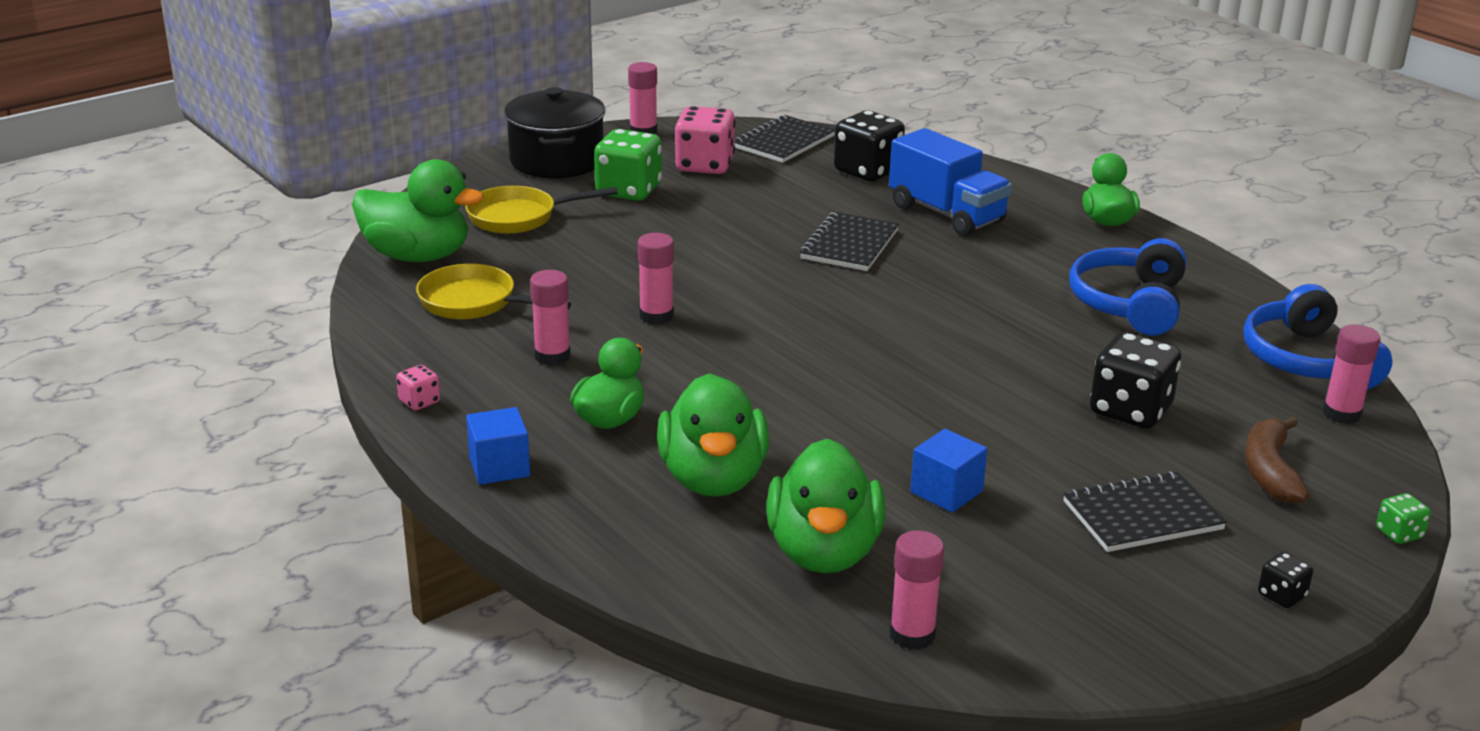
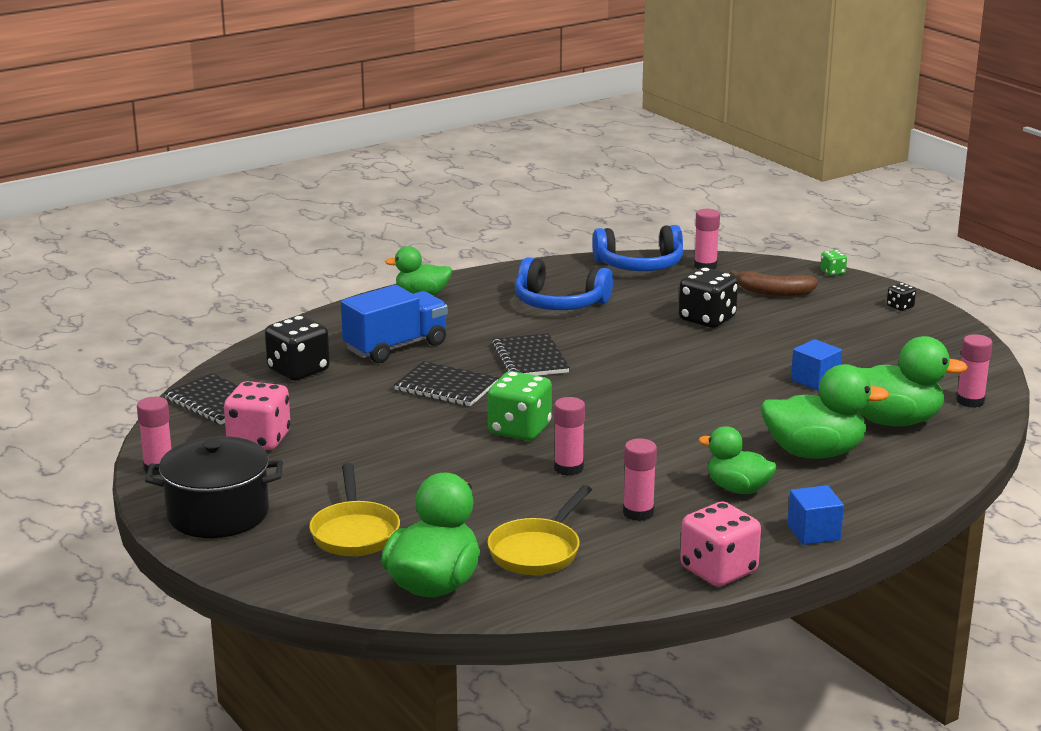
camera: 85 degrees left, 5 degrees down
(419, 402) = (718, 570): pink dice -> pink dice, size x2.12
(628, 191) = (307, 477): green dice -> green dice (519, 430)
(1142, 516) = (829, 330): black notebook -> black notebook (530, 359)

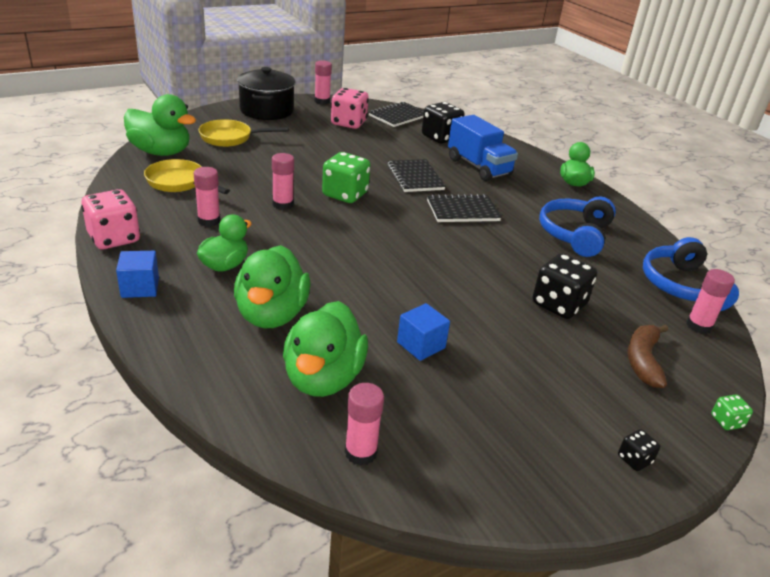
camera: 90 degrees right, 10 degrees up
(446, 387) = (415, 177): black notebook -> black notebook turned 45 degrees counterclockwise

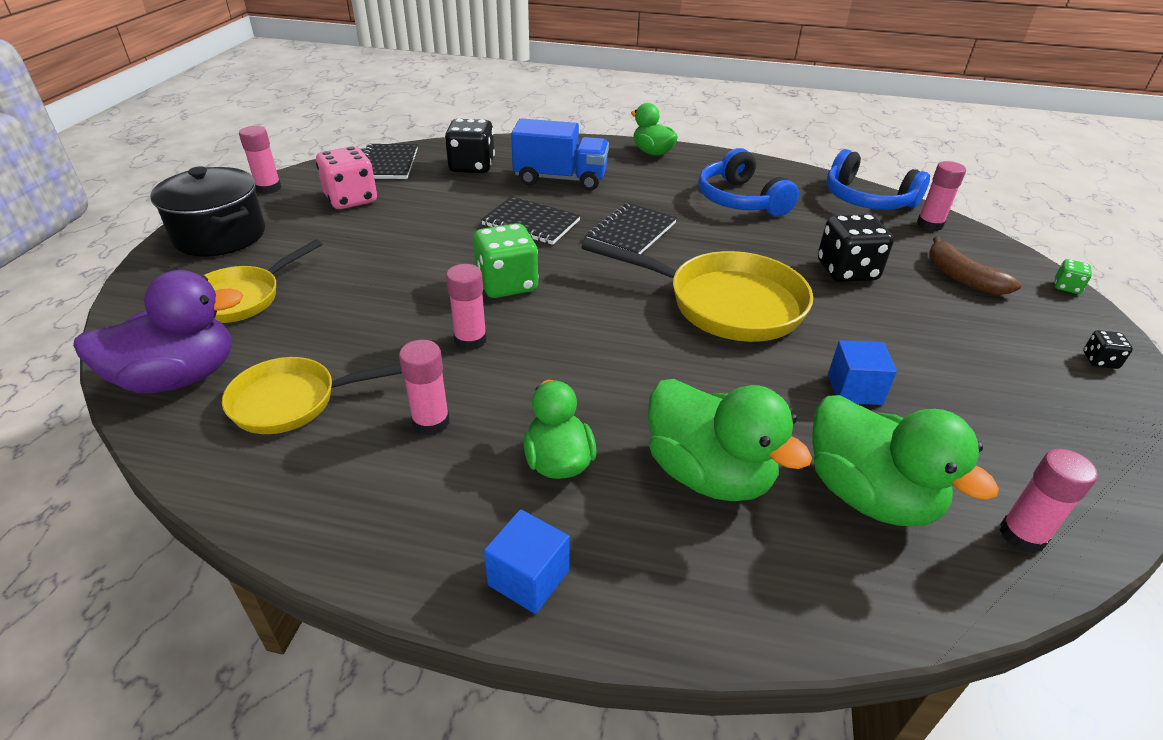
camera: 45 degrees left, 5 degrees up
(114, 238) = (360, 546): pink dice -> none
(161, 152) = (179, 377): green duck -> purple duck
(438, 269) = (725, 304): none -> yellow pan

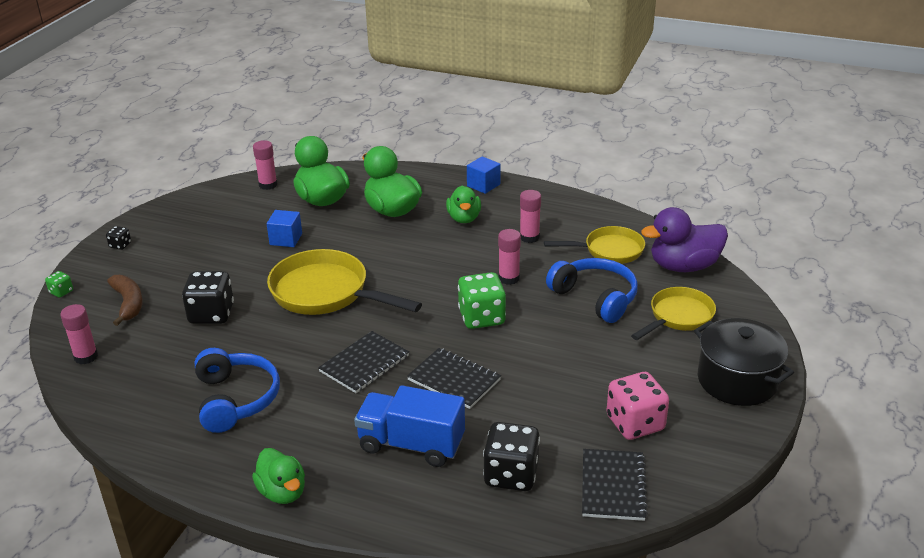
camera: 170 degrees left, 5 degrees down
(268, 188) = (731, 447): pink glue stick -> none
(867, 199) = (107, 393): blue headphones -> blue headphones (595, 297)

